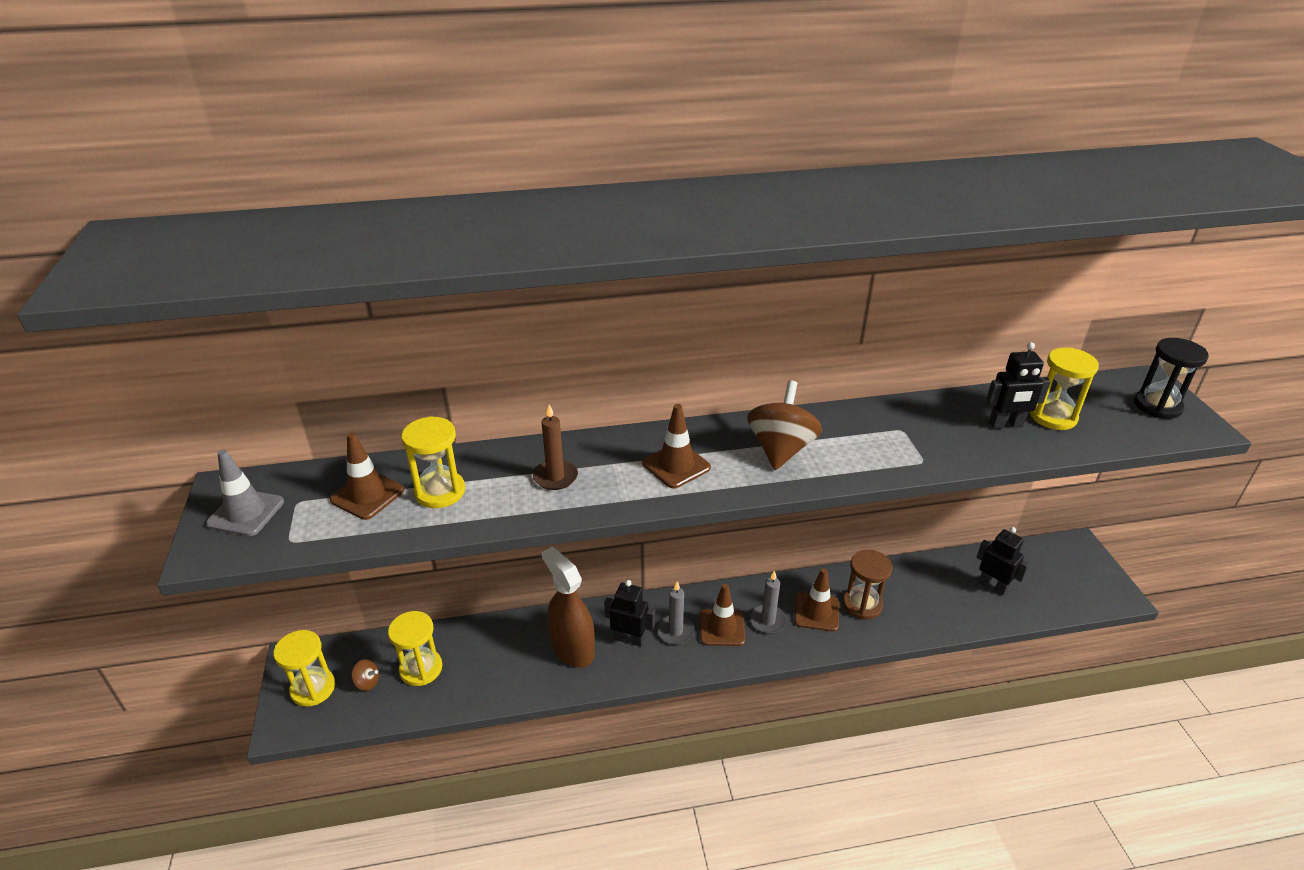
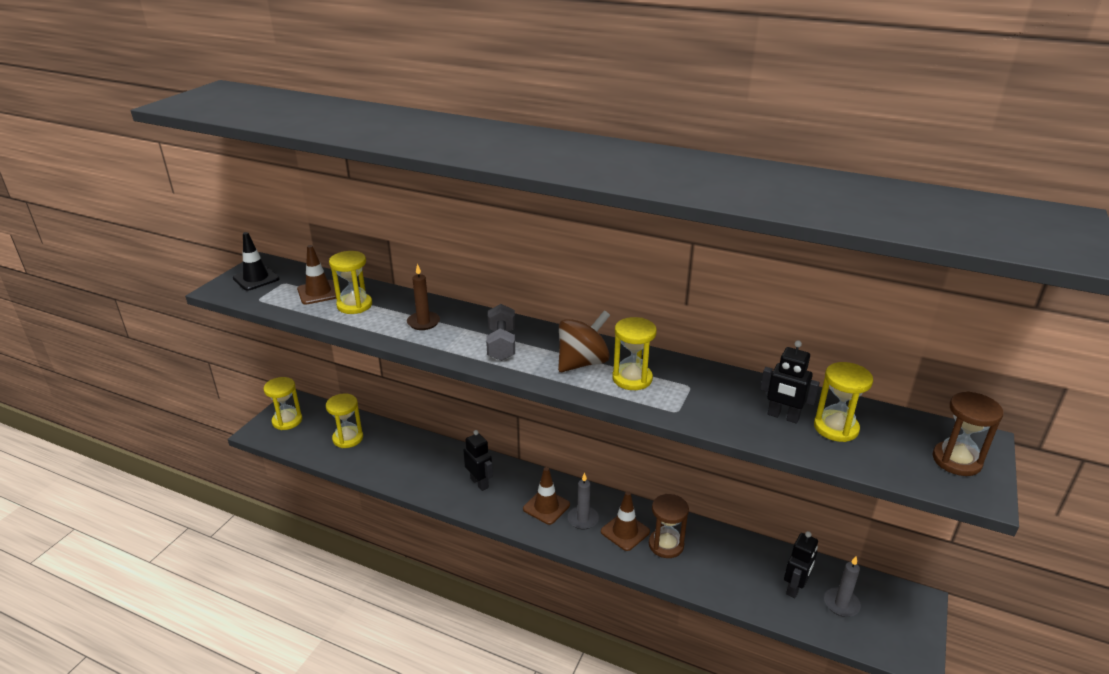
camera: 35 degrees right, 5 degrees down
(246, 513) = (256, 278): grey traffic cone -> black traffic cone
(367, 682) = (315, 431): brown spinning top -> none
(572, 648) = (440, 470): brown spray bottle -> none
(675, 631) = (513, 493): grey candle -> grey candle (841, 604)
(676, 465) = (501, 345): brown traffic cone -> grey dumbbell
(845, 445) = (632, 378): none -> yellow hourglass
(992, 586) = (795, 588): black robot -> black robot turned 45 degrees clockwise
(1157, 406) = (956, 460): black hourglass -> brown hourglass

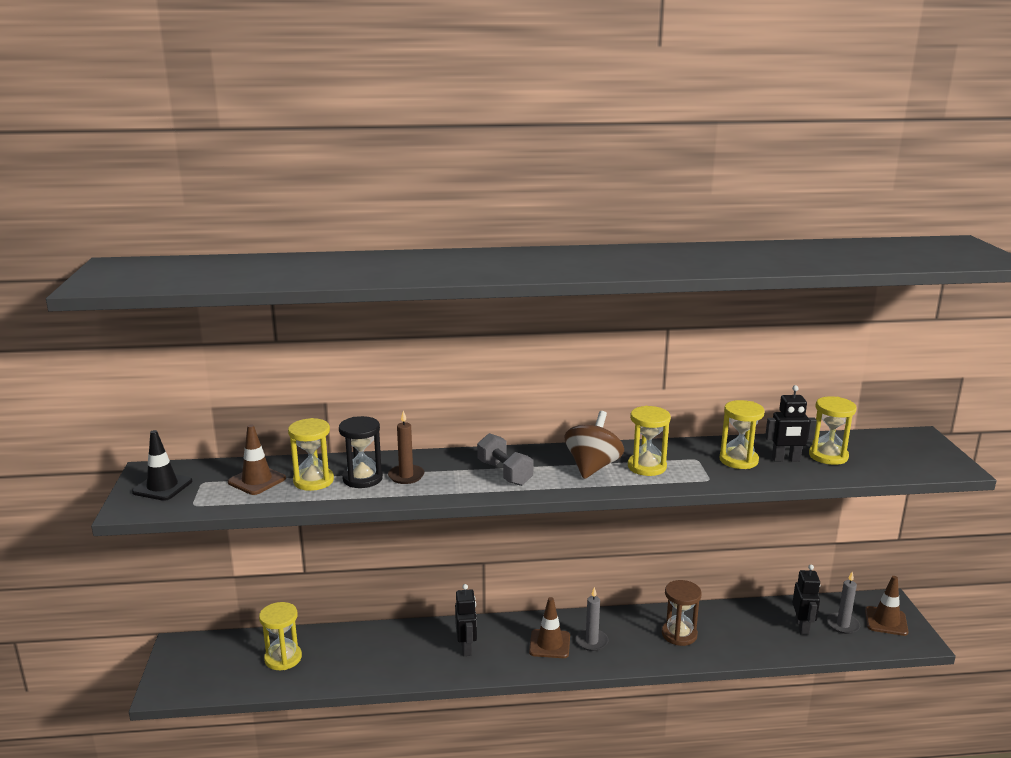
camera: 30 degrees left, 10 degrees down
(287, 421) = (190, 667): yellow hourglass -> yellow hourglass (738, 460)
(390, 314) = (362, 478): none -> black hourglass
(479, 483) = (466, 648): black robot -> black robot turned 60 degrees clockwise
(625, 532) = (636, 637): brown traffic cone -> brown traffic cone (886, 621)
(956, 460) = (921, 453): brown hourglass -> none

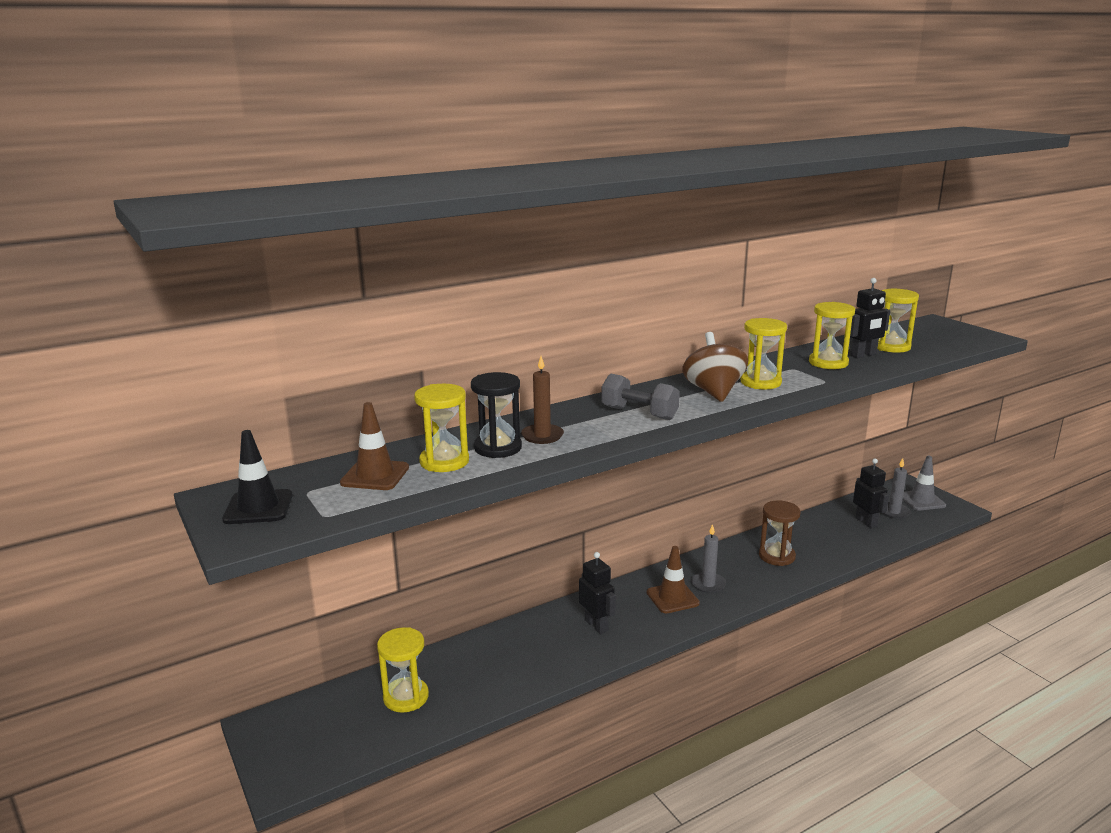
camera: 25 degrees left, 0 degrees up
(886, 621) = (921, 500): brown traffic cone -> grey traffic cone

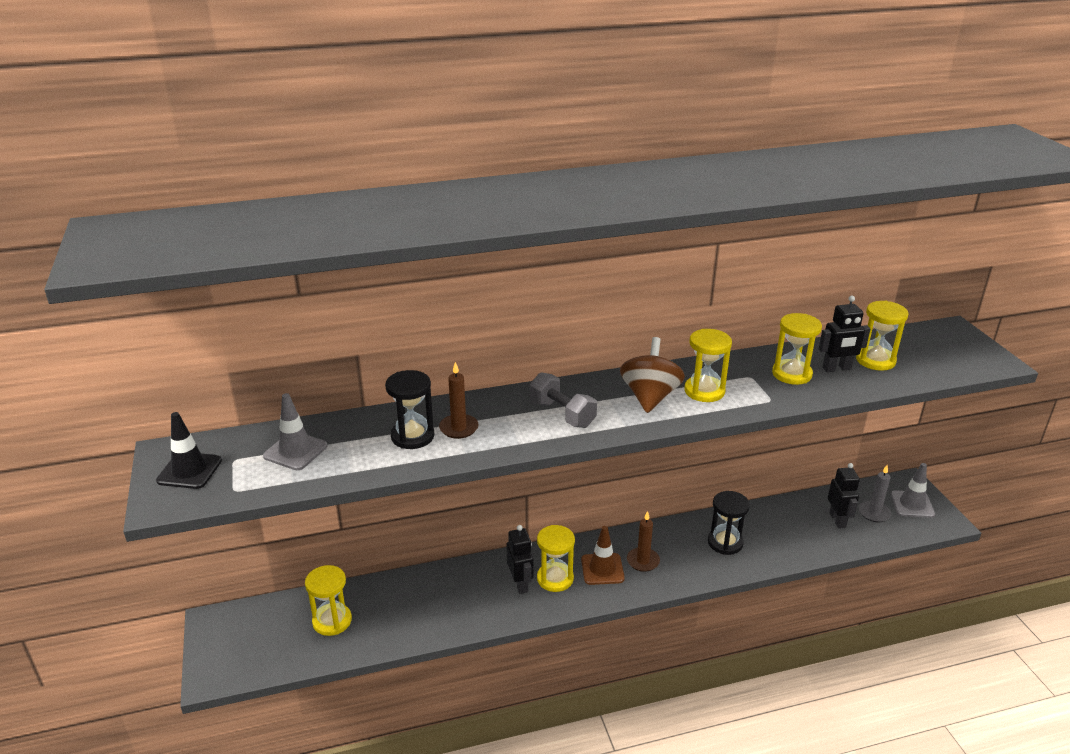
camera: 15 degrees right, 10 degrees up
(375, 475) = (295, 451): brown traffic cone -> grey traffic cone
(444, 461) = (359, 445): yellow hourglass -> yellow hourglass (555, 578)
(708, 584) = (643, 561): grey candle -> brown candle
(777, 556) = (725, 542): brown hourglass -> black hourglass

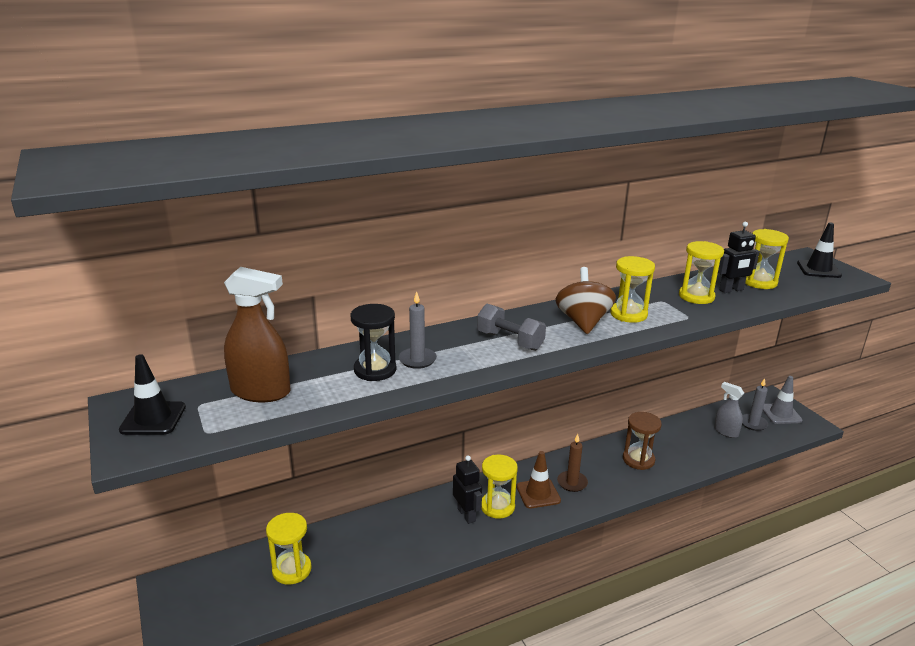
camera: 10 degrees left, 5 degrees down
(295, 451) = (261, 392): grey traffic cone -> brown spray bottle
(459, 428) = (417, 360): brown candle -> grey candle
(725, 542) = (638, 460): black hourglass -> brown hourglass
(837, 520) = (725, 432): black robot -> grey spray bottle
(956, 348) = (818, 269): none -> black traffic cone

